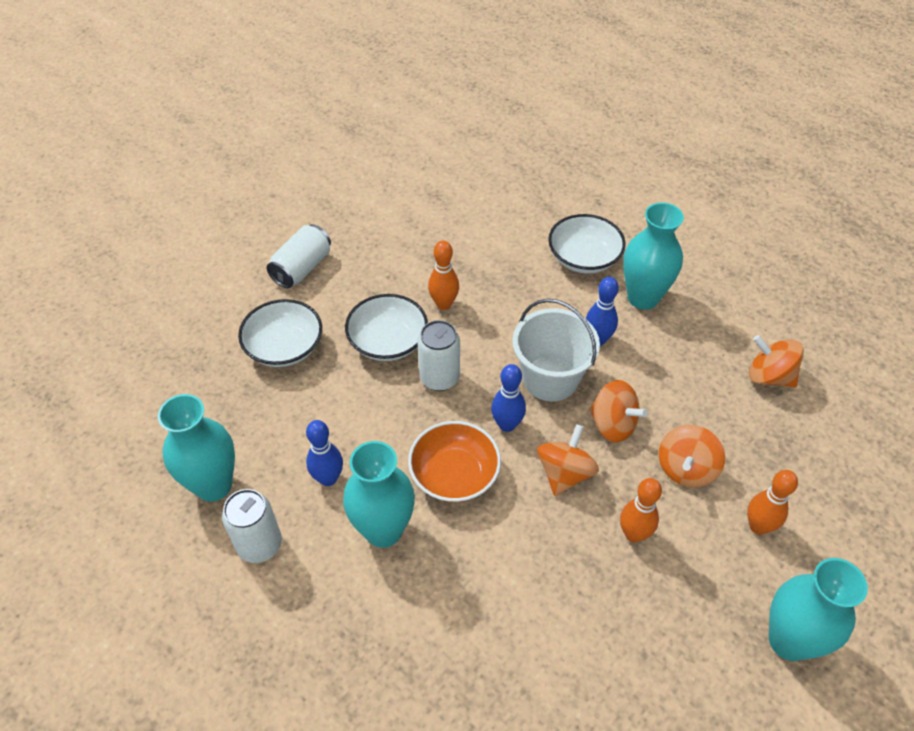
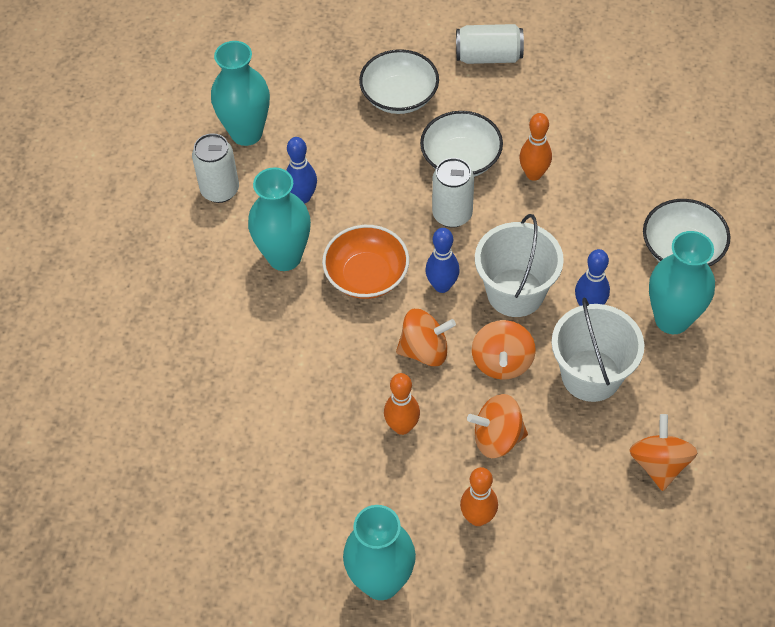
camera: 60 degrees right, 5 degrees up
(663, 373) = (591, 375): none -> white bucket

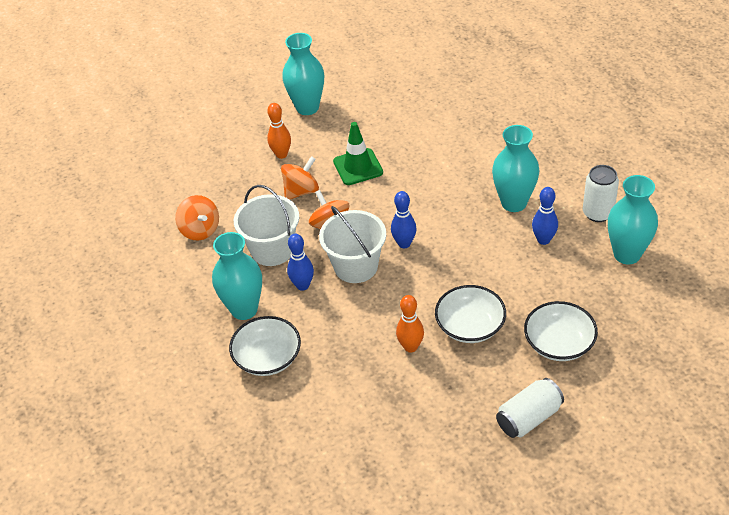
camera: 145 degrees right, 10 degrees down
(366, 275) = (455, 222): orange bowl -> none
(402, 427) = (358, 167): orange bowling pin -> green traffic cone
(425, 350) = (381, 206): orange spinning top -> none
(452, 214) = (439, 287): white can -> none

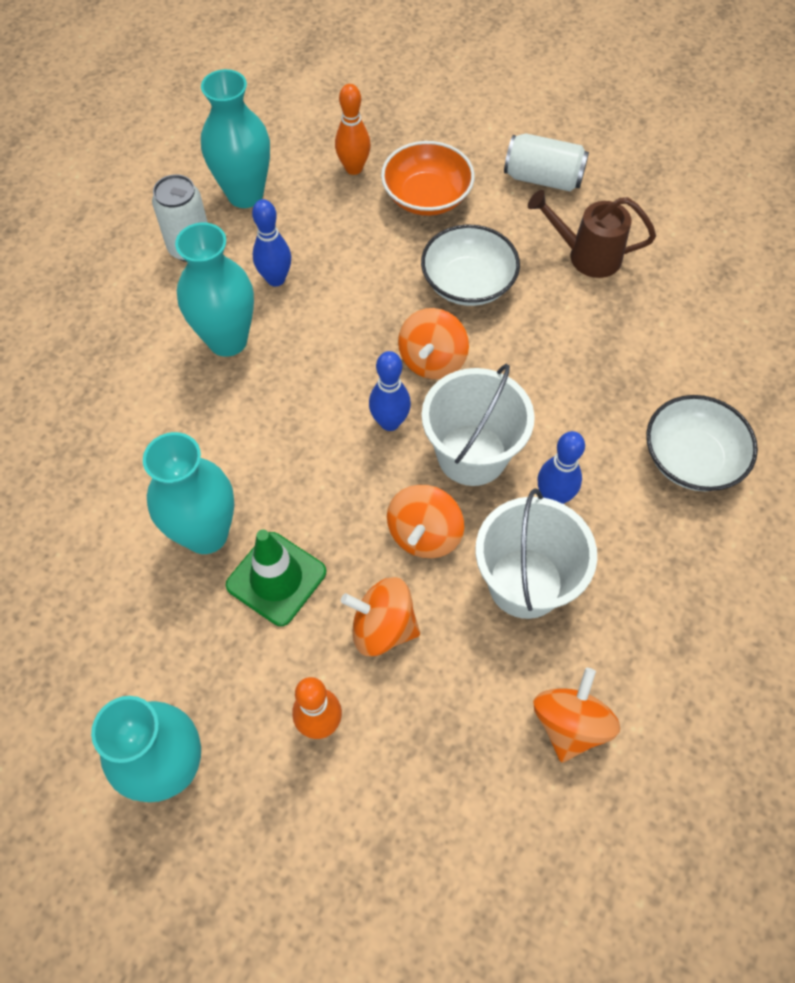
camera: 130 degrees left, 15 degrees up
(244, 309) = (650, 542): turquoise vase -> turquoise vase (206, 534)
(410, 347) = (545, 322): orange bowling pin -> orange bowling pin (354, 168)
(428, 280) = (432, 360): none -> orange spinning top
(443, 400) = (586, 255): none -> brown watering can
(559, 343) = (427, 196): white bowl -> orange bowl

